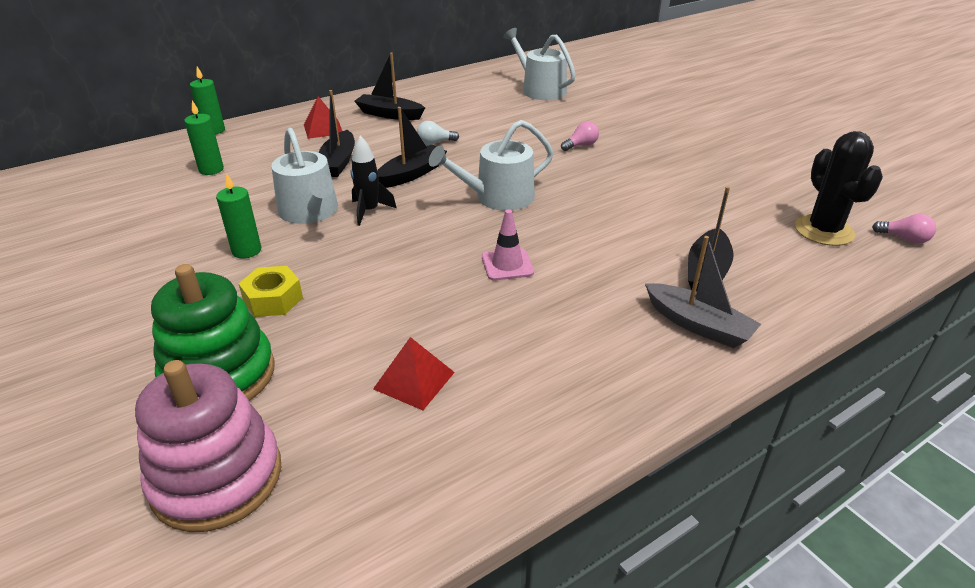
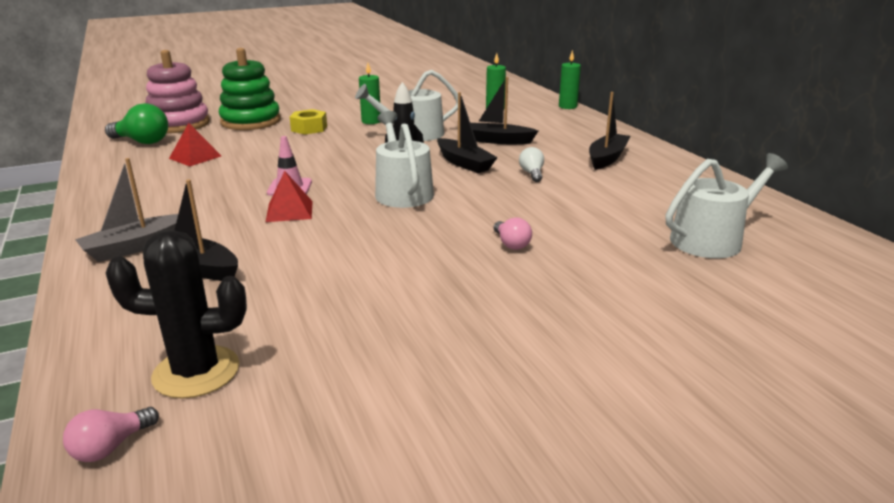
camera: 100 degrees right, 10 degrees down
(323, 129) = (570, 135): red pyramid -> red pyramid (289, 211)
(333, 488) = (142, 142): none -> green light bulb

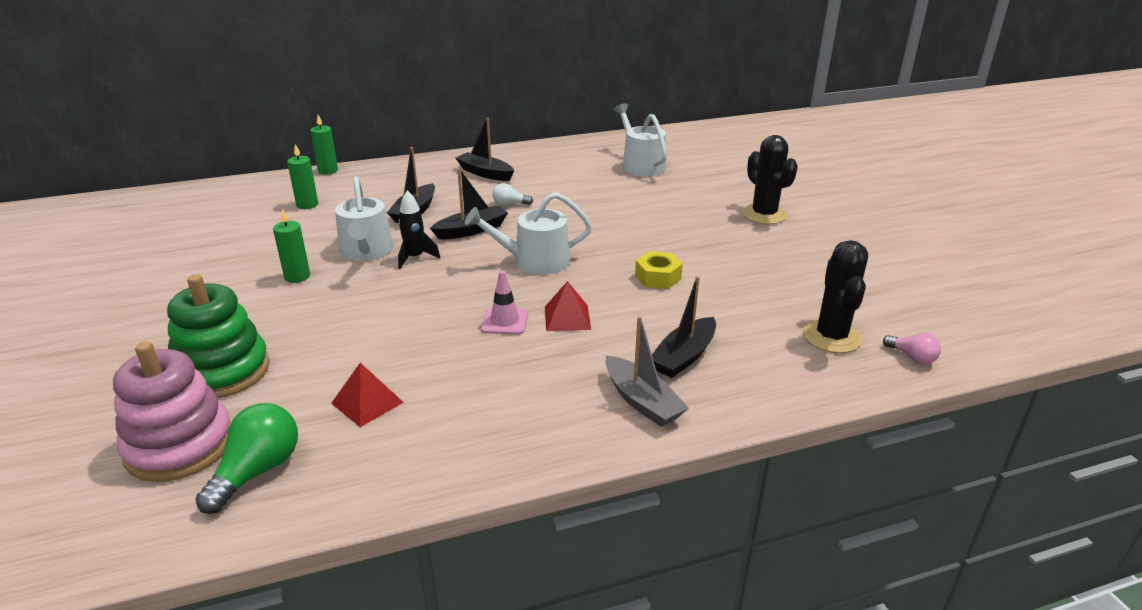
camera: 85 degrees left, 5 degrees up
(309, 128) = (295, 319): yellow nut -> yellow nut (658, 277)
(511, 244) = (644, 223): pink light bulb -> none
(583, 340) = (764, 215): none -> black cactus

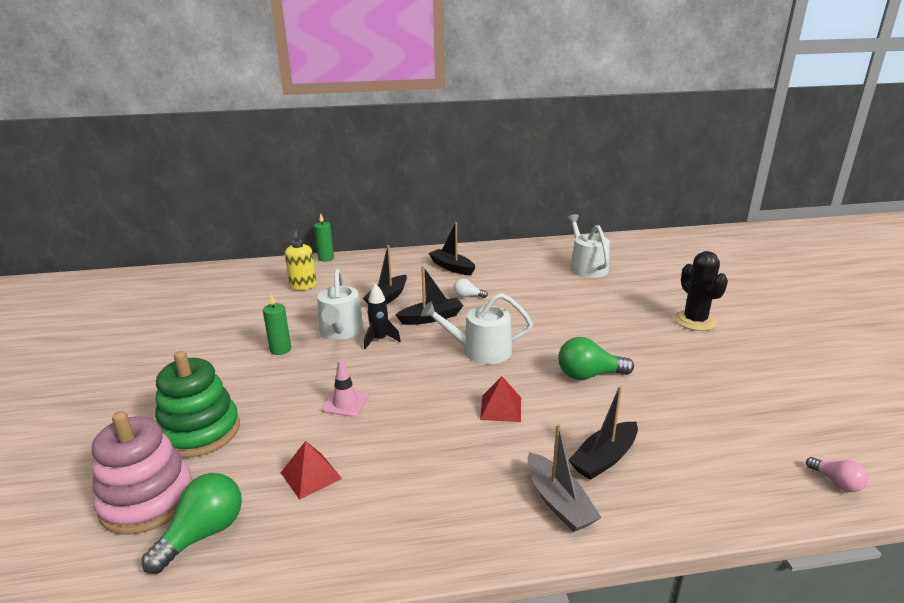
camera: 10 degrees right, 5 degrees down
(307, 205) = (303, 286): green candle -> yellow soap dispenser
(504, 321) = (444, 406): pink traffic cone -> pink traffic cone (345, 403)
(658, 277) = (589, 375): yellow nut -> green light bulb
(831, 337) = (752, 451): black cactus -> none

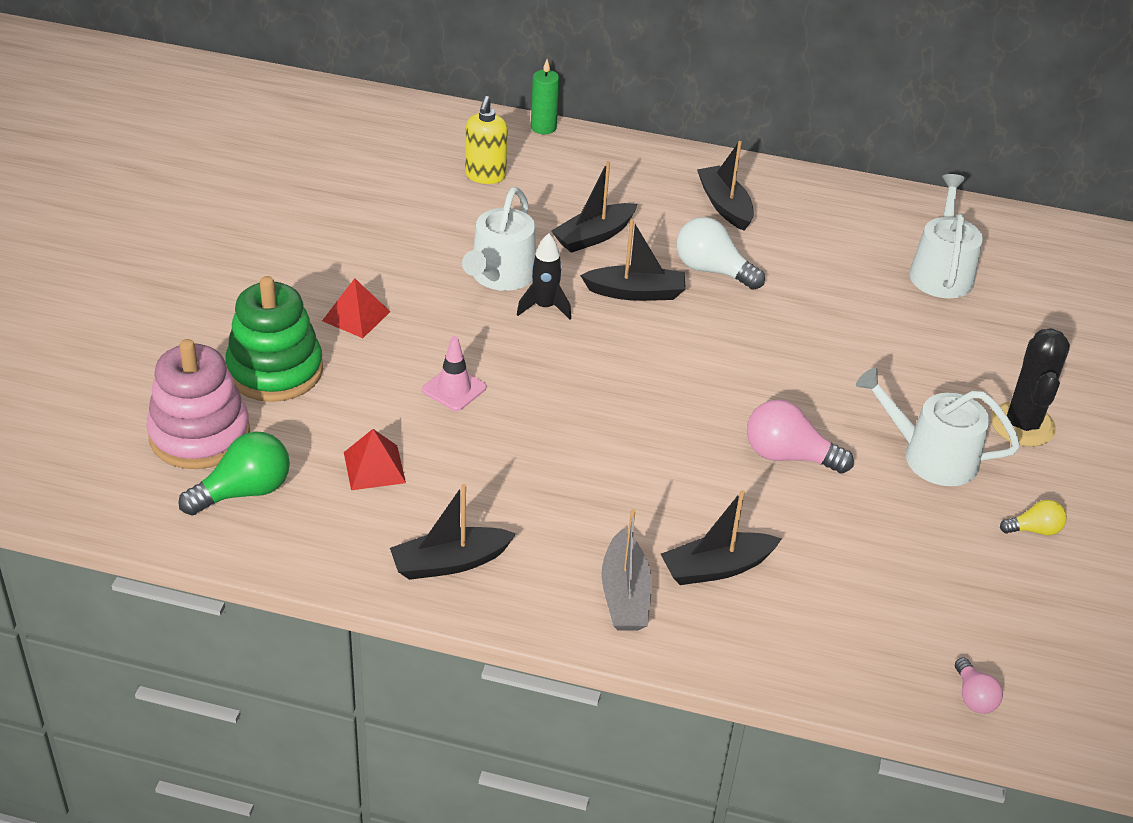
camera: 20 degrees right, 15 degrees up
(280, 349) = (409, 281): green candle -> none
(410, 528) = (449, 563): none -> black boat
(467, 296) = (712, 270): white light bulb -> white light bulb, size x1.77
(480, 351) = (669, 369): white watering can -> white watering can (931, 456)
(501, 408) = (638, 461): red pyramid -> red pyramid (356, 316)
(589, 375) = (788, 456): green light bulb -> pink light bulb
(757, 370) = (1034, 530): none -> yellow light bulb

